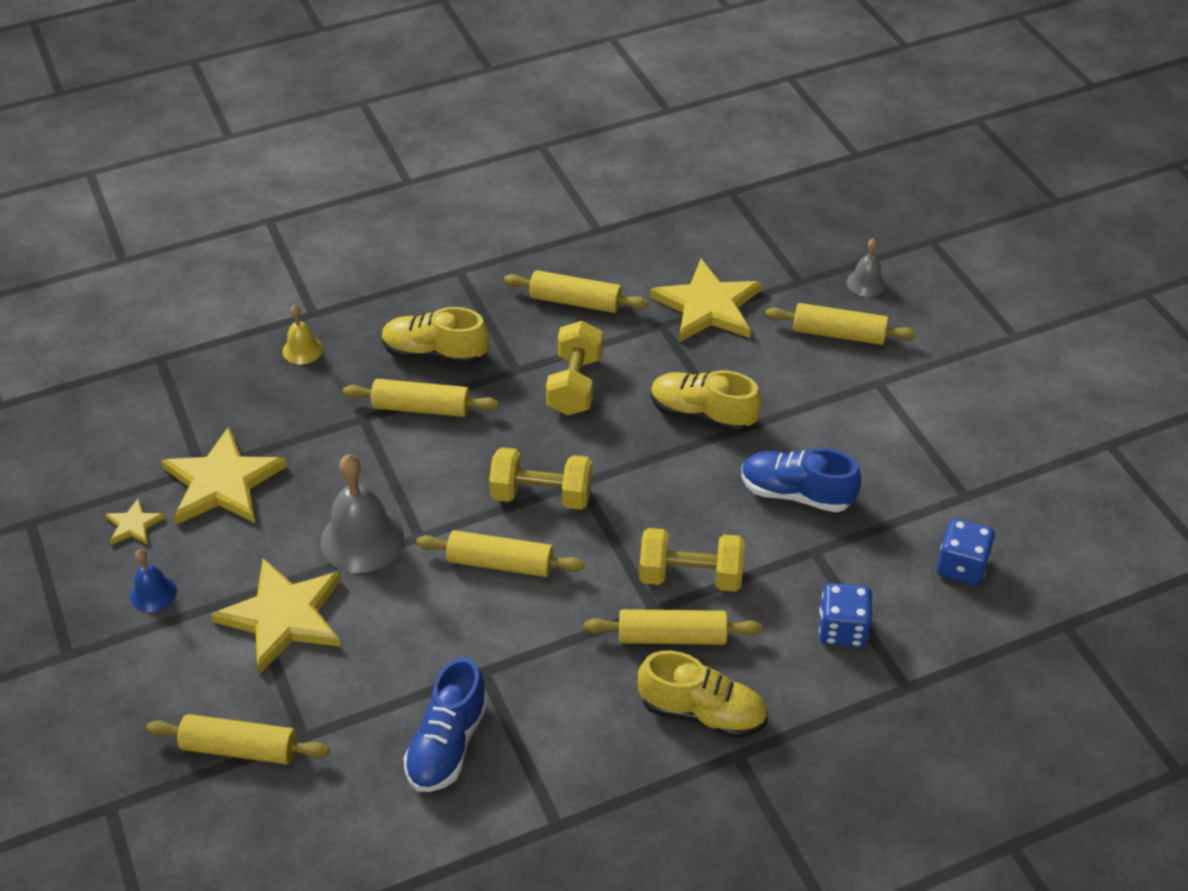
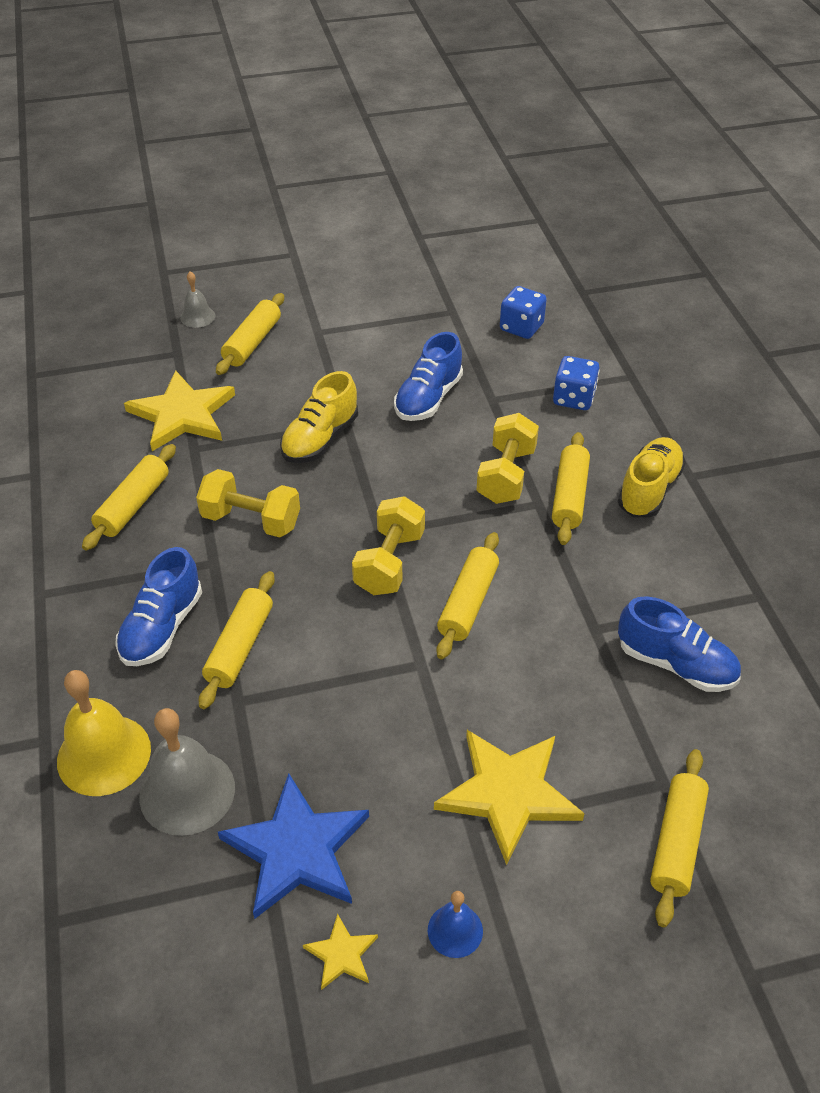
camera: 80 degrees left, 0 degrees up
(222, 482) = (296, 850): yellow star -> blue star
(302, 350) = (104, 754): yellow bell -> yellow bell, size x1.87
(362, 539) = (415, 714): grey bell -> grey bell (187, 792)
(435, 353) = (162, 627): yellow shoe -> blue shoe

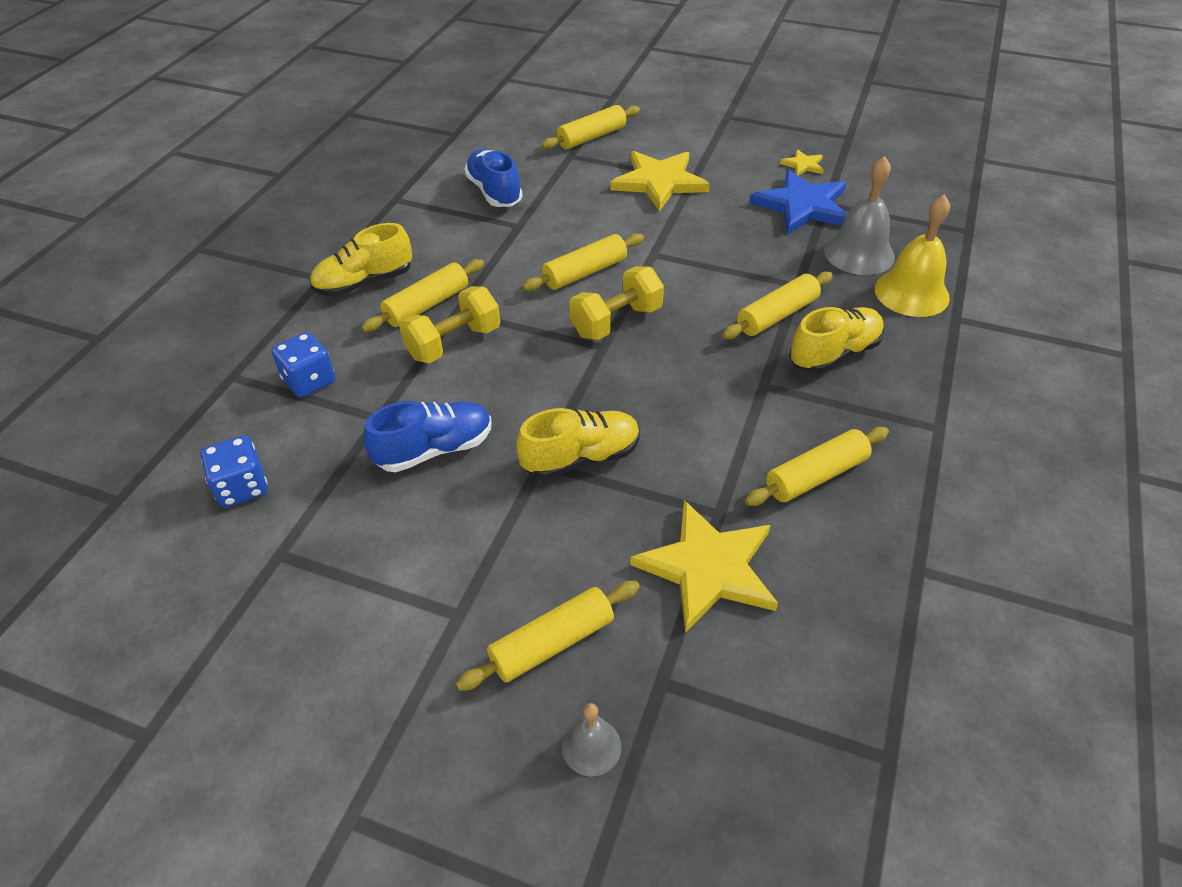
camera: 145 degrees left, 0 degrees up
(162, 627) = (834, 354): blue shoe -> yellow shoe
(251, 520) = (707, 407): yellow dumbbell -> none
(455, 930) = (737, 152): blue bell -> none

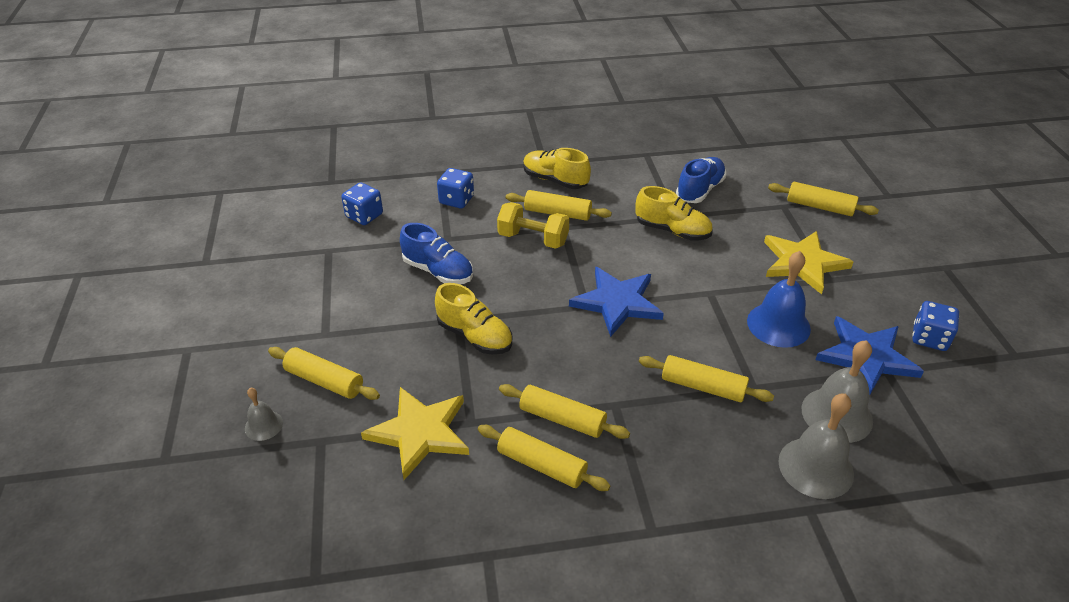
camera: 60 degrees right, 5 degrees down
(585, 272) = (655, 267): yellow rolling pin -> yellow rolling pin (562, 419)
(616, 321) = (617, 302): yellow dumbbell -> blue star
(728, 233) = (778, 324): none -> blue bell
(803, 165) = (929, 338): yellow star -> blue dice
(834, 354) = (687, 436): yellow shoe -> yellow shoe (672, 230)
(911, 293) = (815, 467): yellow bell -> grey bell

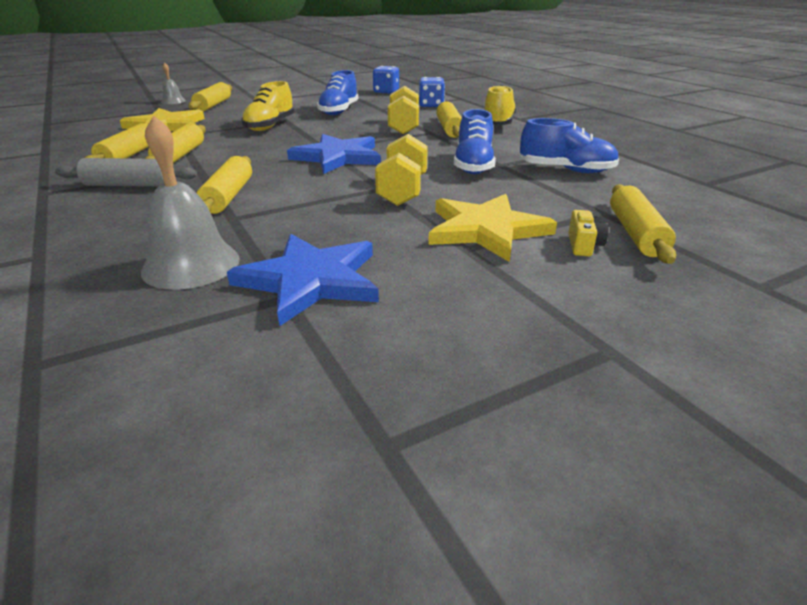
camera: 70 degrees right, 10 degrees down
(649, 459) = (130, 185): none -> grey rolling pin
(672, 230) = (473, 166): yellow shoe -> blue shoe
(719, 282) = (403, 191): none -> yellow dumbbell
(778, 324) = (347, 223): blue bell -> none
(815, 467) = (102, 256): grey bell -> none
(832, 232) = (583, 245): none -> yellow camera
(929, 338) = (382, 334): blue dice -> none

